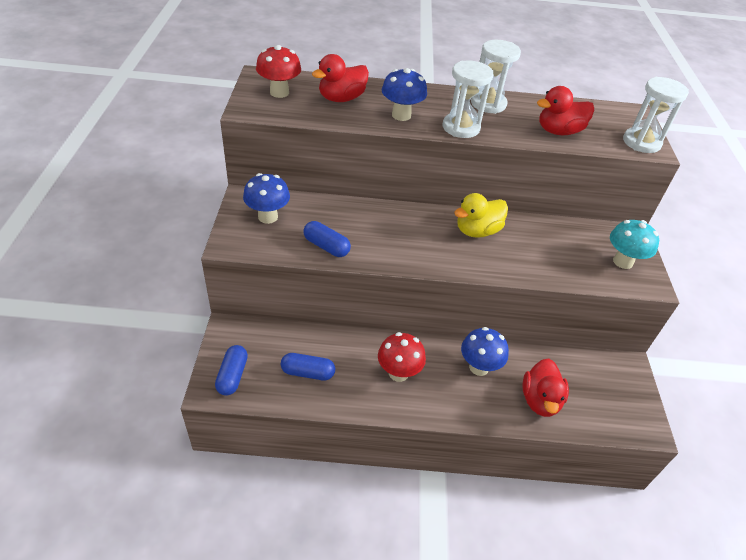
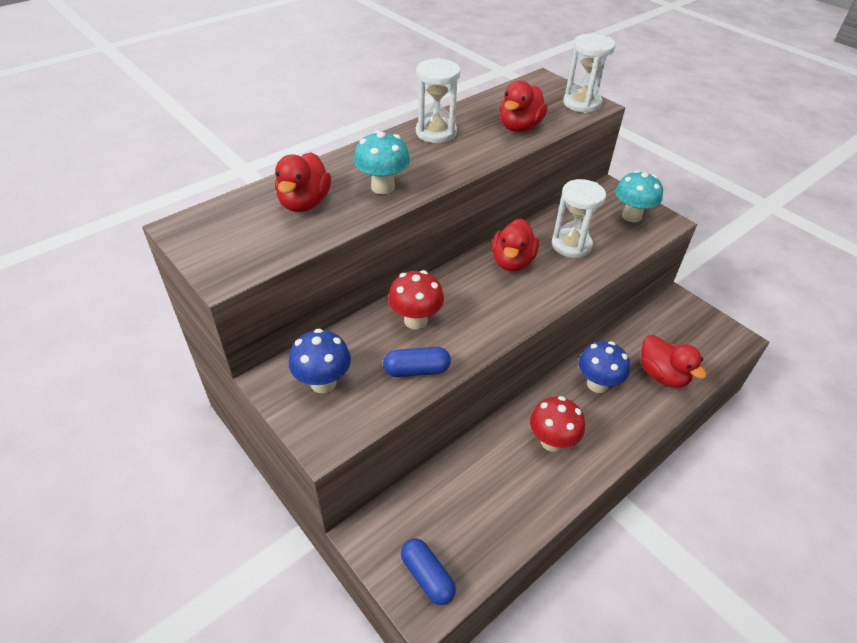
camera: 40 degrees left, 0 degrees up
(279, 92) = (231, 234): red mushroom -> red mushroom (415, 320)
(308, 372) = (485, 509): blue capsule -> none
(401, 115) = (383, 187): blue mushroom -> turquoise mushroom
(461, 127) = (447, 169): white hourglass -> white hourglass (571, 245)
(477, 231) = (512, 262): yellow duck -> red duck

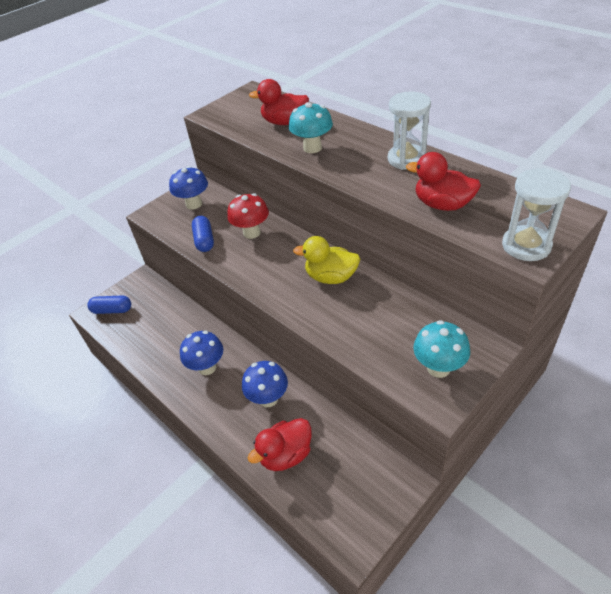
camera: 90 degrees right, 0 degrees up
(427, 576) = (112, 310): blue capsule -> blue capsule turned 45 degrees clockwise
(512, 262) = (331, 277): red duck -> yellow duck
(552, 441) = (207, 367): red mushroom -> blue mushroom
(571, 245) = (367, 316): white hourglass -> none

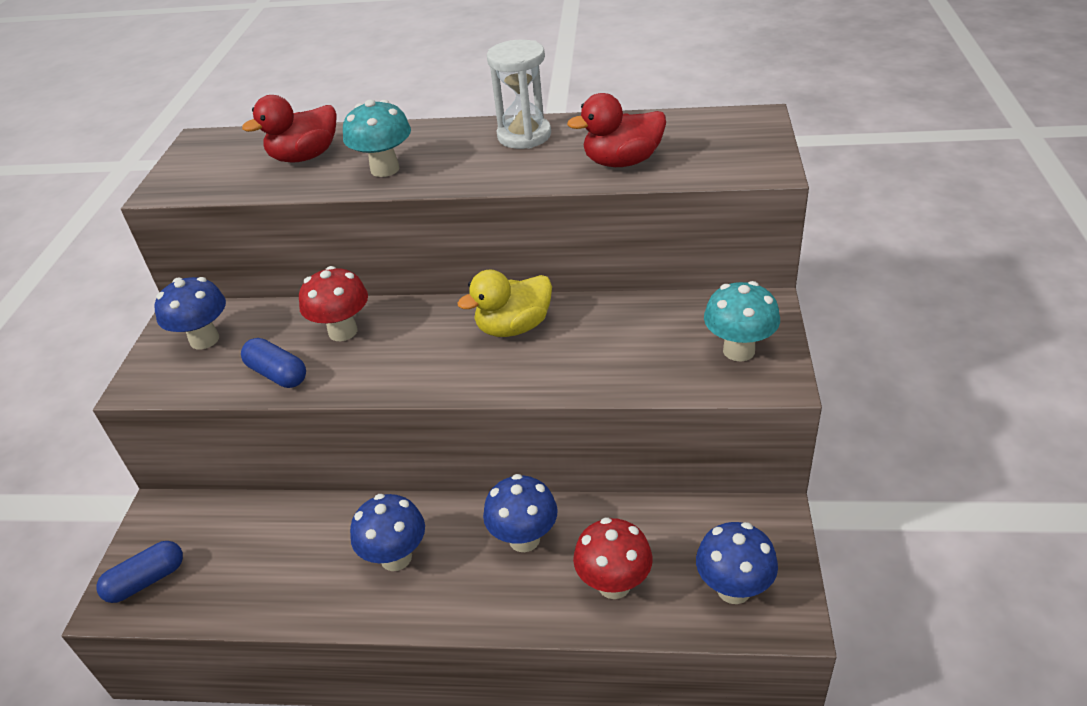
camera: 40 degrees left, 5 degrees down
(286, 455) = (614, 584): red duck -> red mushroom
(341, 505) = (733, 589): none -> blue mushroom
(526, 245) = (752, 162): white hourglass -> none

